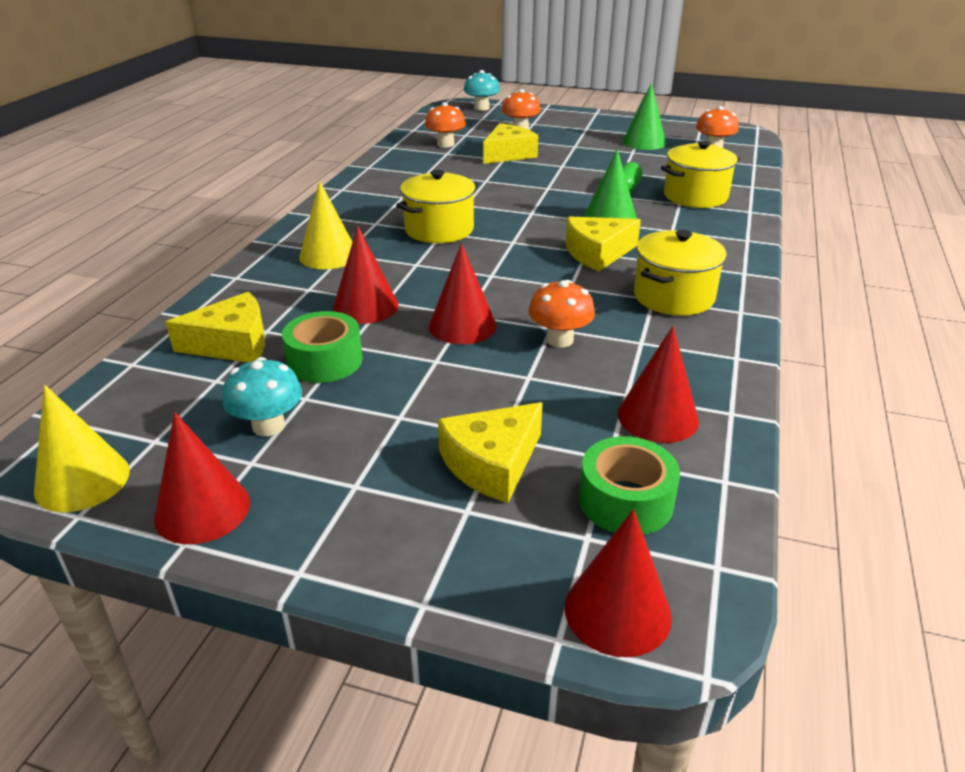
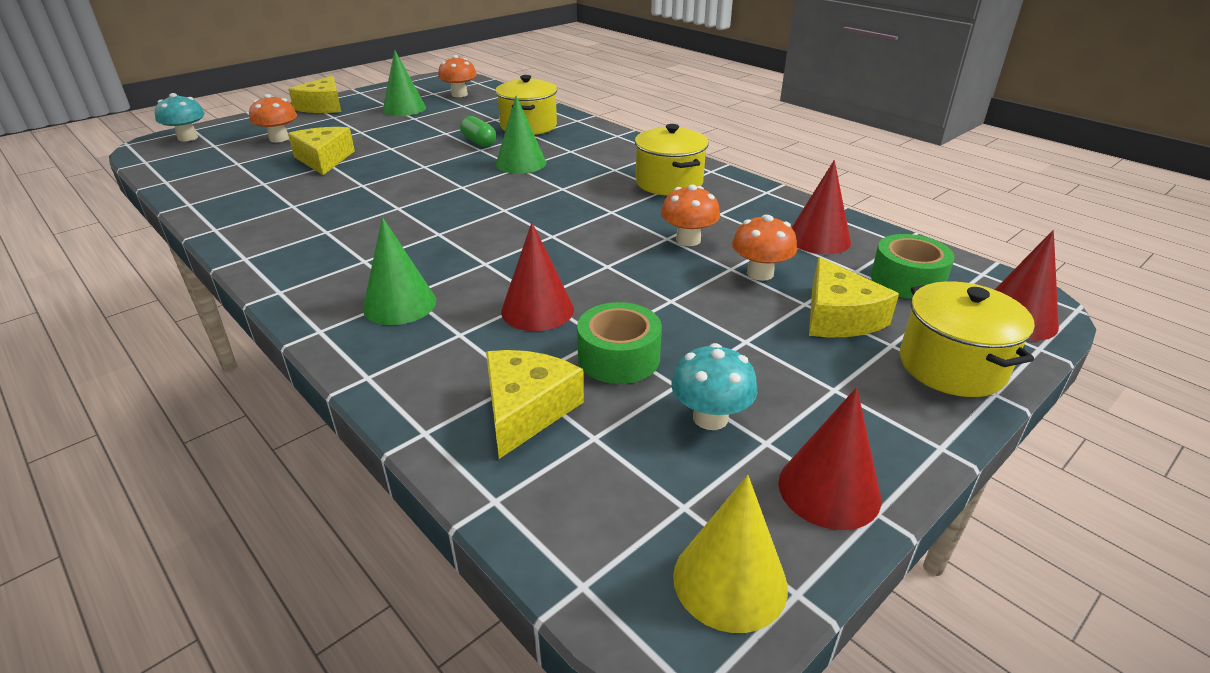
camera: 60 degrees left, 0 degrees up
(328, 255) = (399, 304): yellow cone -> green cone
(439, 229) = (431, 233): yellow pot -> yellow pot (951, 366)
(445, 144) = (240, 177): orange mushroom -> orange mushroom (760, 273)
(462, 326) = (625, 272): red cone -> none
(597, 253) = (571, 185): yellow cheese -> yellow cheese (323, 106)

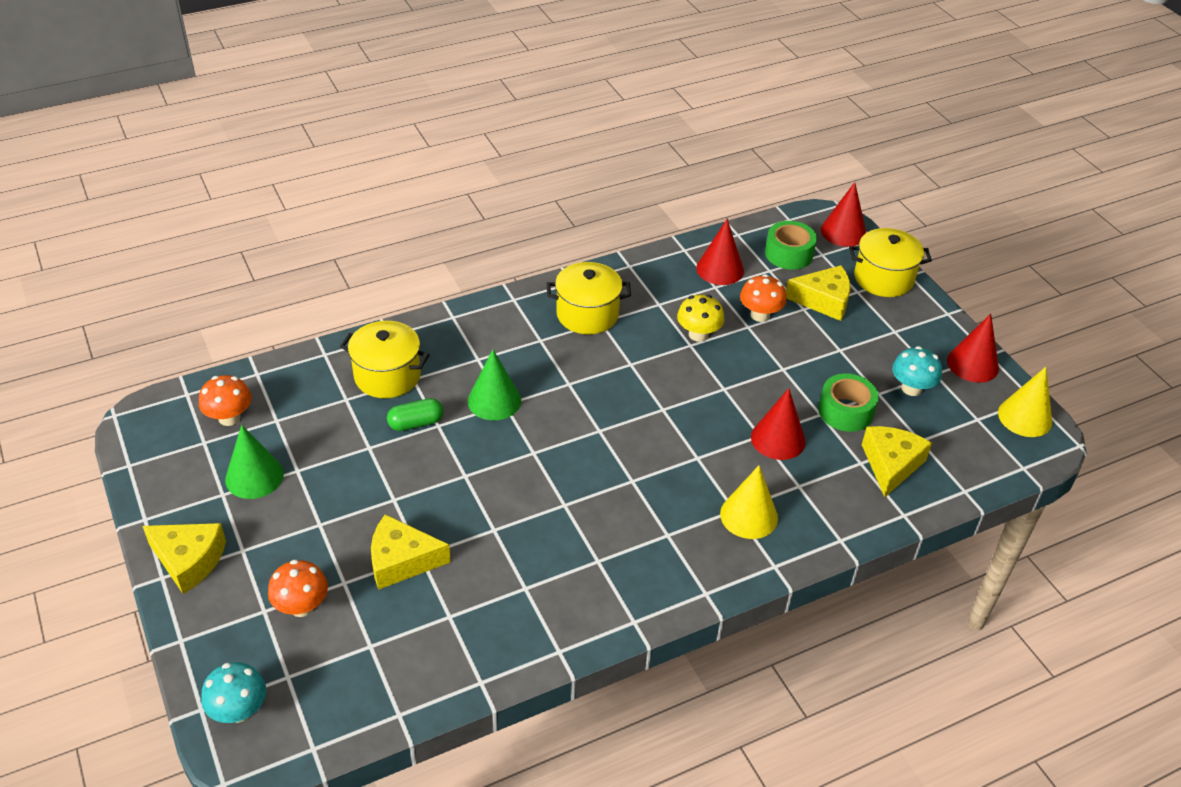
camera: 75 degrees left, 10 degrees up
(399, 304) = (749, 515): green cone -> yellow cone
(526, 410) = (891, 465): yellow cheese -> yellow cheese turned 75 degrees clockwise
(688, 240) = (698, 334): orange mushroom -> yellow mushroom

